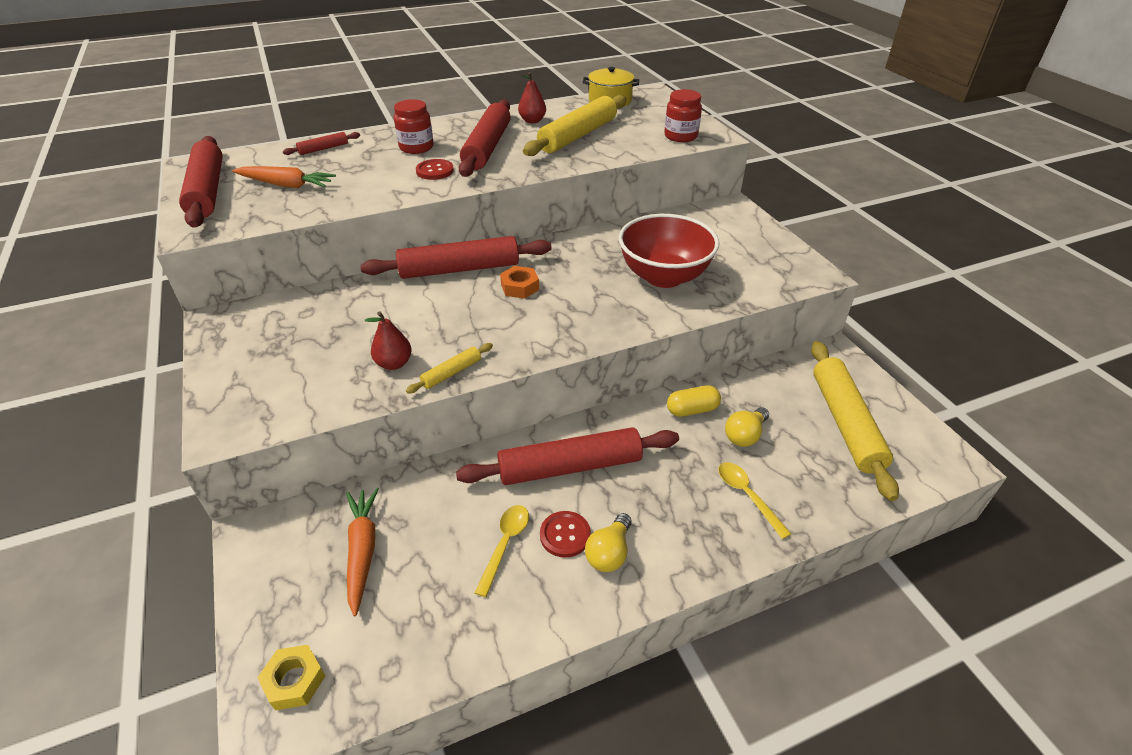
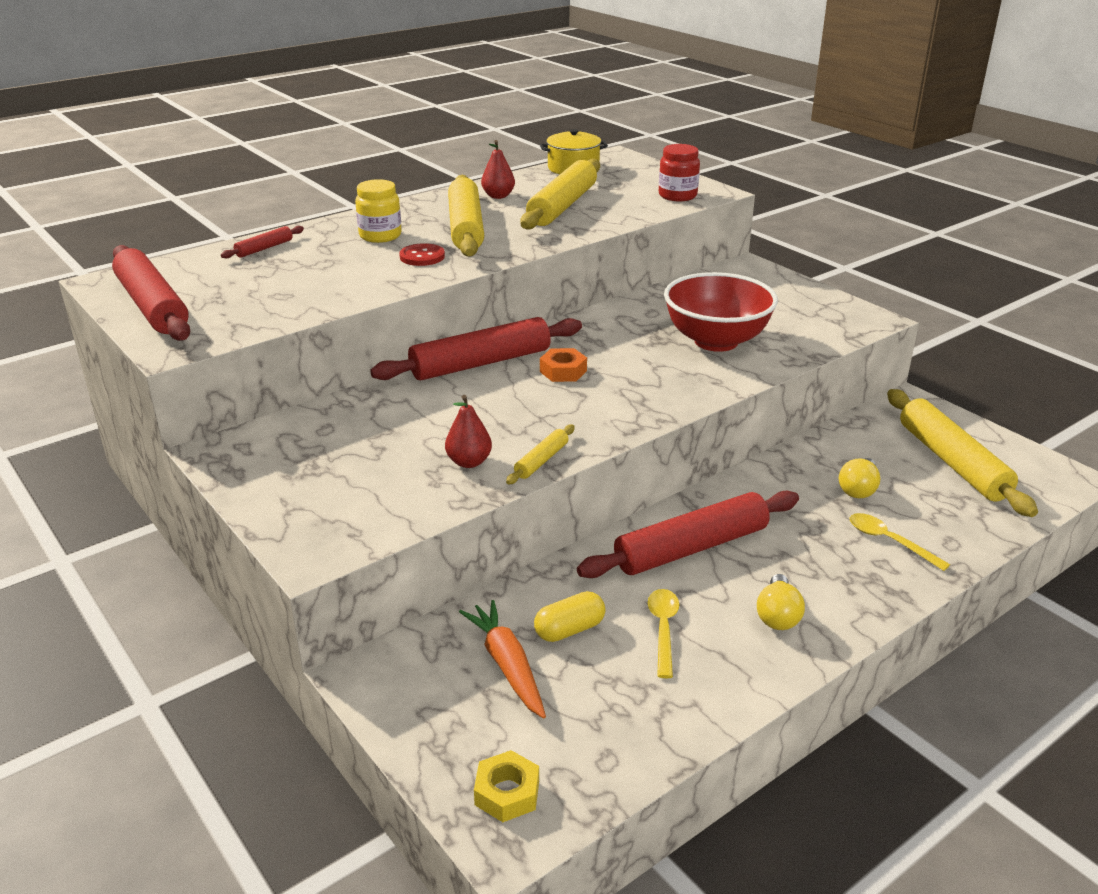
camera: 15 degrees left, 10 degrees down
(286, 185) = (250, 289): orange carrot -> none
(416, 147) = (380, 236): red jar -> yellow jar
(487, 147) = (465, 227): red rolling pin -> yellow rolling pin
(565, 535) = (722, 609): red button -> none
(692, 410) = (791, 475): yellow capsule -> yellow capsule (569, 629)

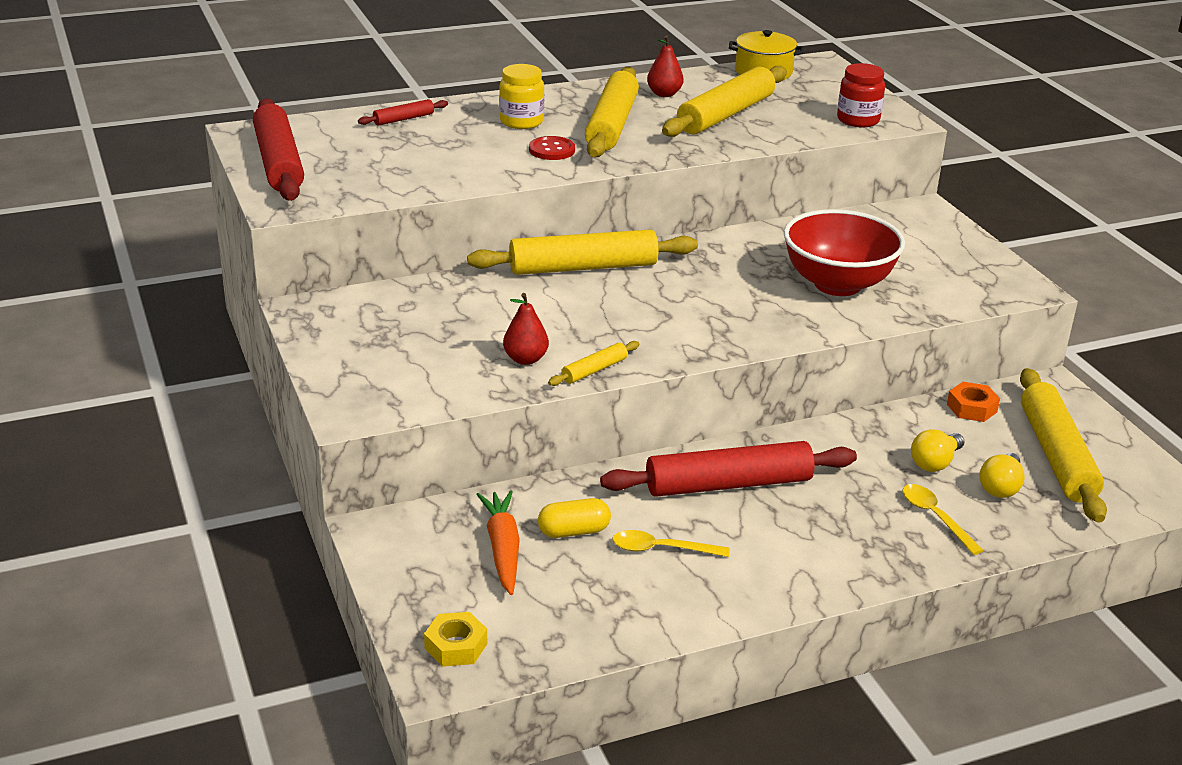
camera: 15 degrees right, 0 degrees up
(481, 363) = (583, 267): red rolling pin -> yellow rolling pin
(563, 371) = (661, 289): orange nut -> orange nut (972, 408)
(663, 629) = (661, 549): yellow spoon -> yellow spoon turned 105 degrees counterclockwise
(777, 615) = (779, 560): yellow light bulb -> yellow light bulb (1000, 487)

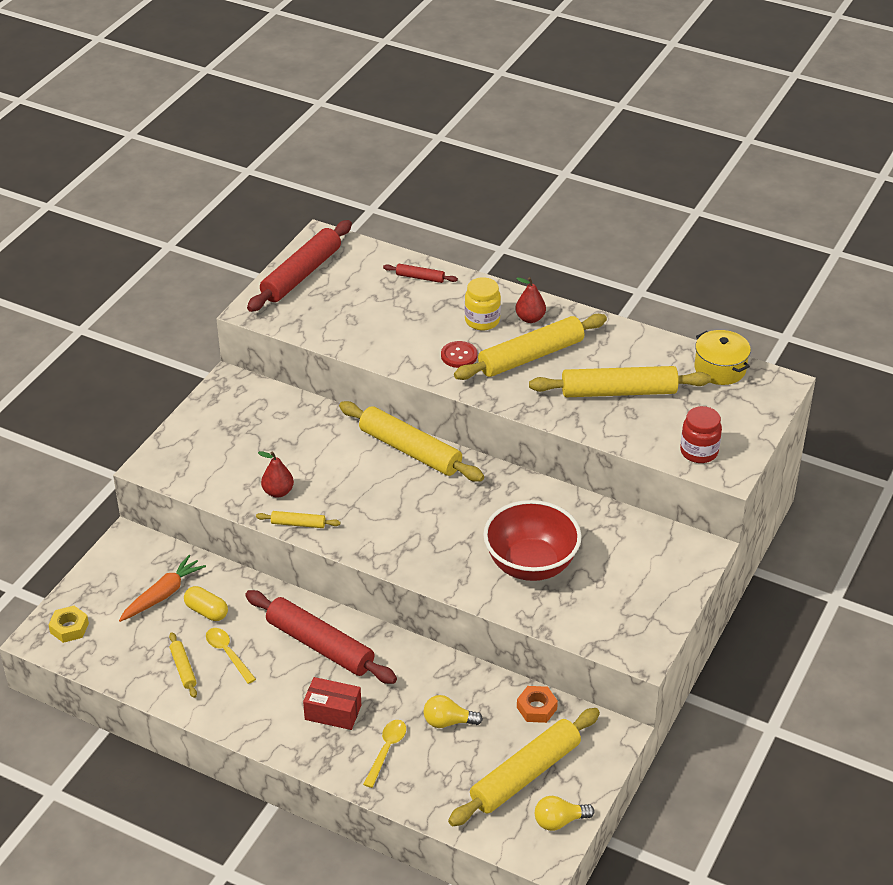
camera: 50 degrees right, 10 degrees up
(644, 591) = (183, 668): none -> yellow rolling pin
(664, 94) = (613, 349): red pear -> red pear (530, 318)
(840, 524) = (333, 712): none -> red box
(1000, 487) = (455, 765): yellow light bulb -> yellow light bulb (559, 821)

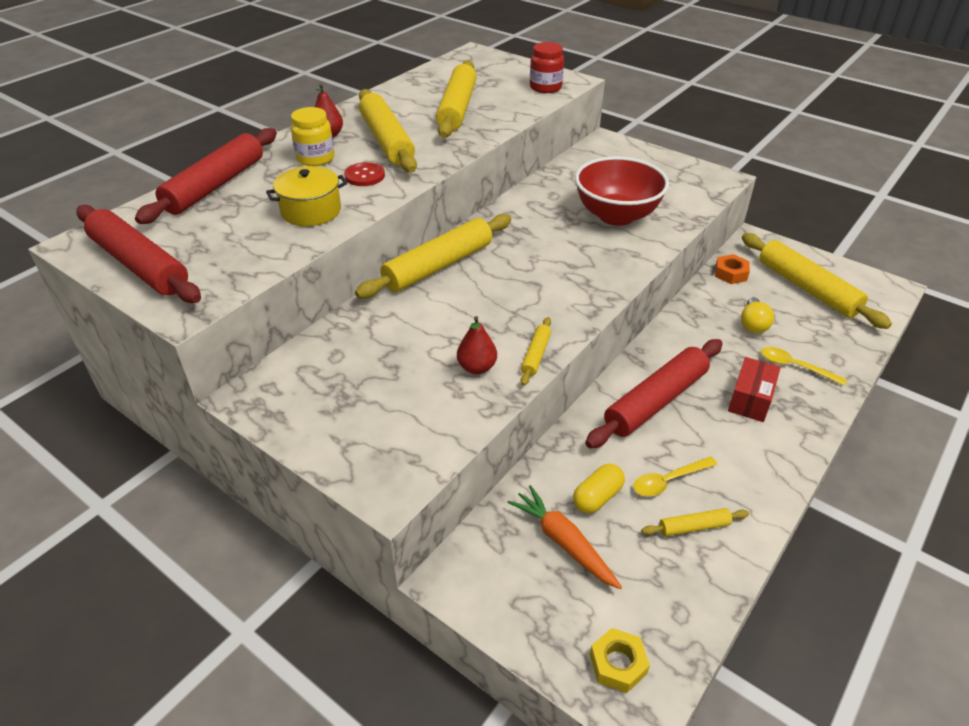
camera: 80 degrees left, 0 degrees up
(420, 277) = (215, 185): red rolling pin -> red rolling pin, size x2.19
(559, 821) = (853, 277): yellow light bulb -> none
(720, 369) = (445, 69): yellow pot -> yellow pot (311, 211)

